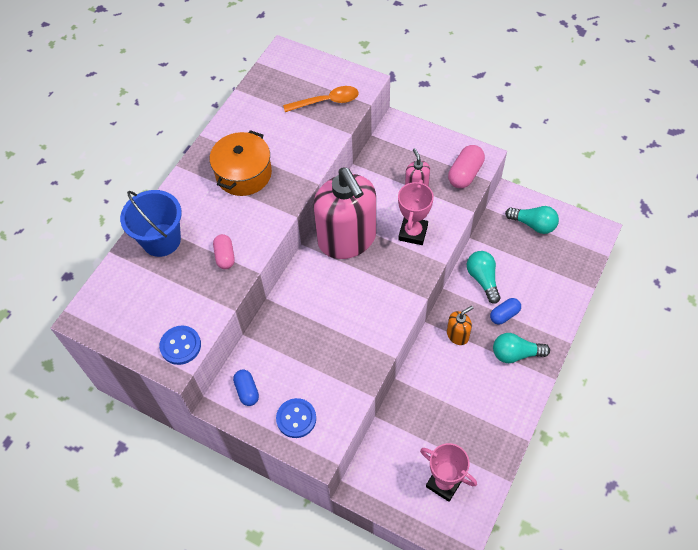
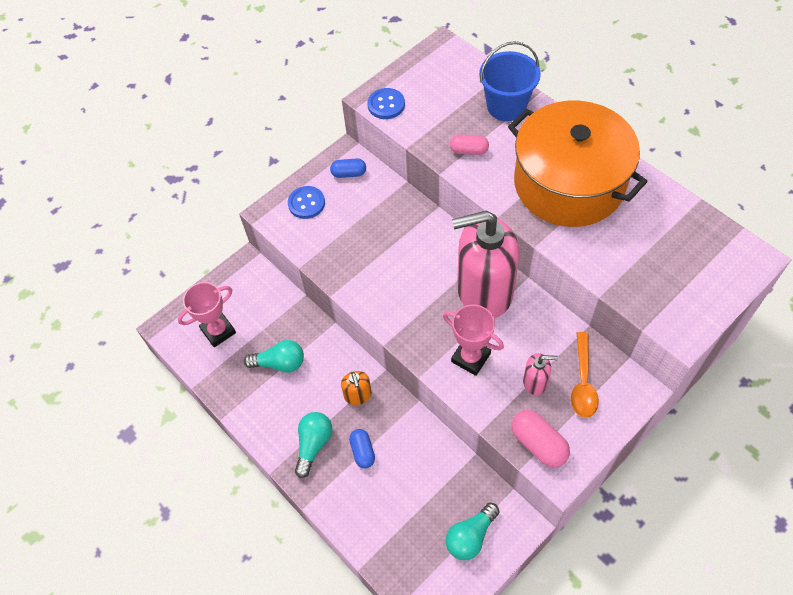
camera: 110 degrees right, 0 degrees up
(243, 174) = (569, 183): orange pot -> orange pot, size x1.76
(326, 101) = (658, 284): orange spoon -> orange spoon (583, 382)
(483, 279) = (415, 446): turquoise light bulb -> turquoise light bulb (280, 363)

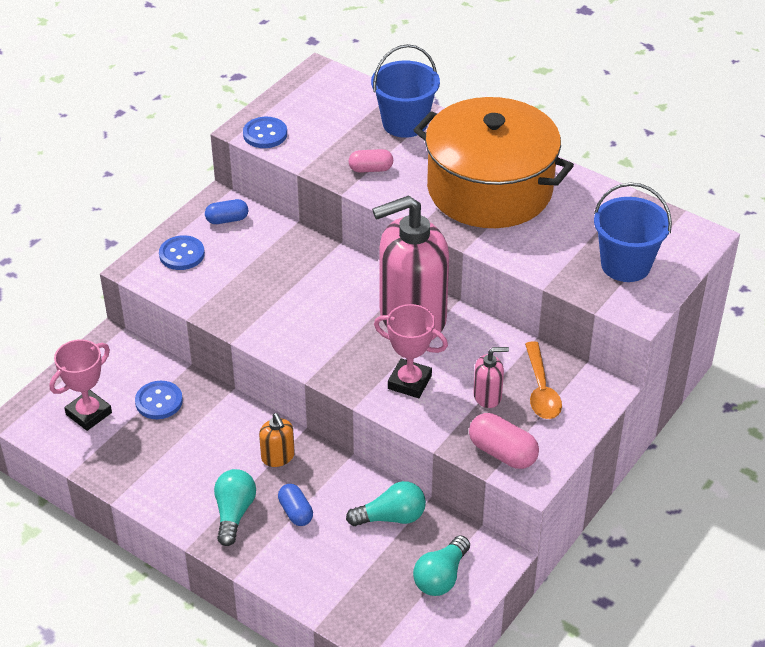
camera: 15 degrees left, 15 degrees down
(274, 327) = (159, 401): none -> blue button
(280, 363) = (174, 437): turquoise light bulb -> turquoise light bulb (391, 517)
(679, 281) = (625, 265): none -> blue bucket

